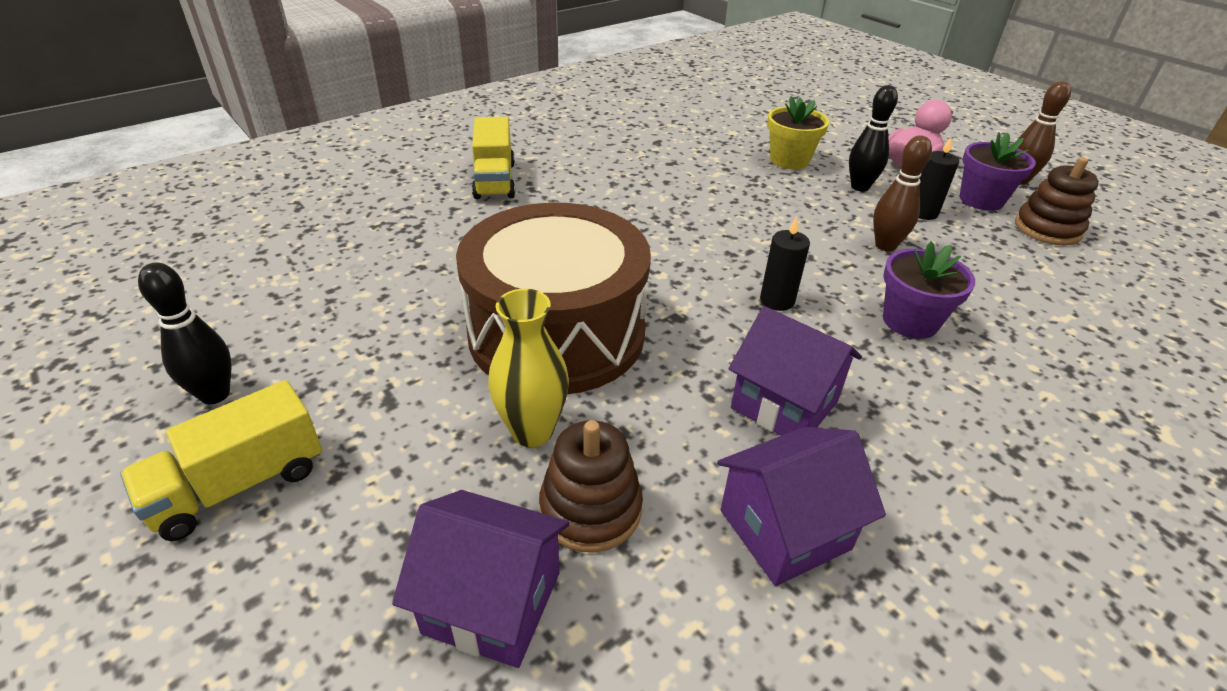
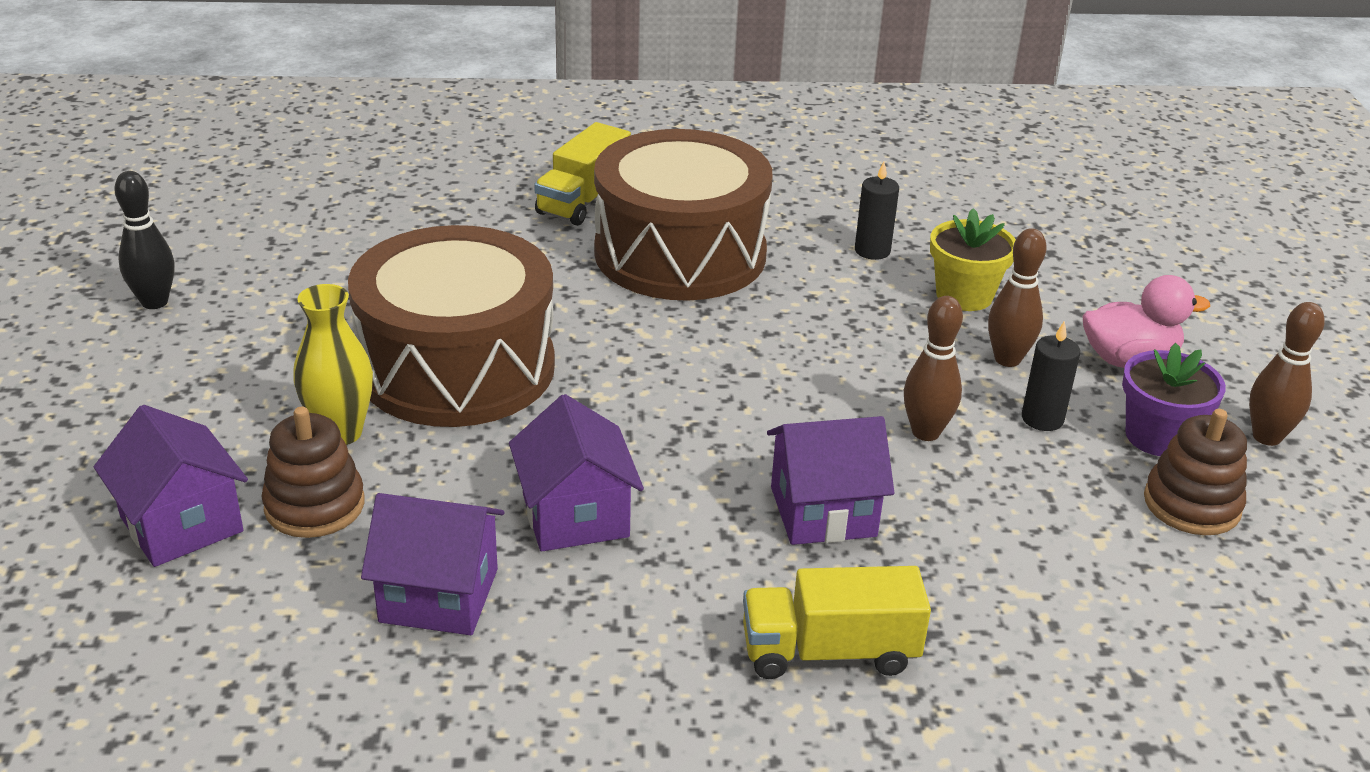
camera: 35 degrees right, 5 degrees down
(239, 485) = (110, 372): yellow truck -> yellow truck (829, 652)
(603, 192) = (680, 254): none -> brown drum
(777, 300) = (707, 431): black candle -> black candle (872, 251)
(860, 187) = (1007, 359): black bowling pin -> brown bowling pin
(910, 321) = (823, 511): purple flower pot -> purple house

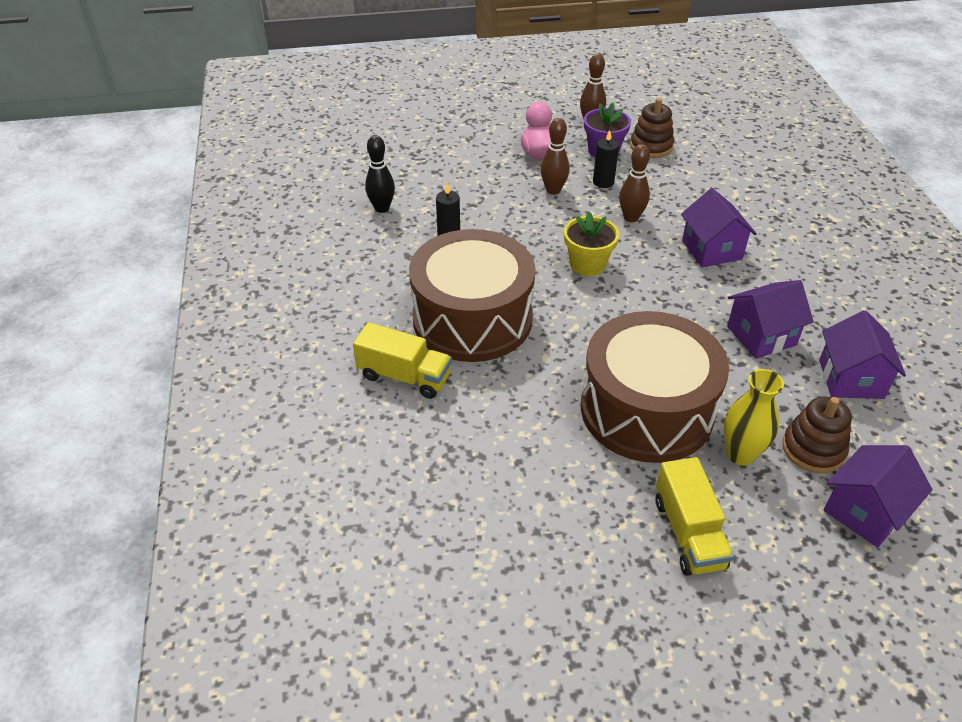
camera: 95 degrees left, 10 degrees up
(154, 302) = (630, 624): black bowling pin -> black bowling pin (382, 208)
(829, 652) = (806, 246): yellow truck -> yellow truck (688, 533)
(964, 295) = (492, 202): yellow flower pot -> yellow flower pot (587, 264)

